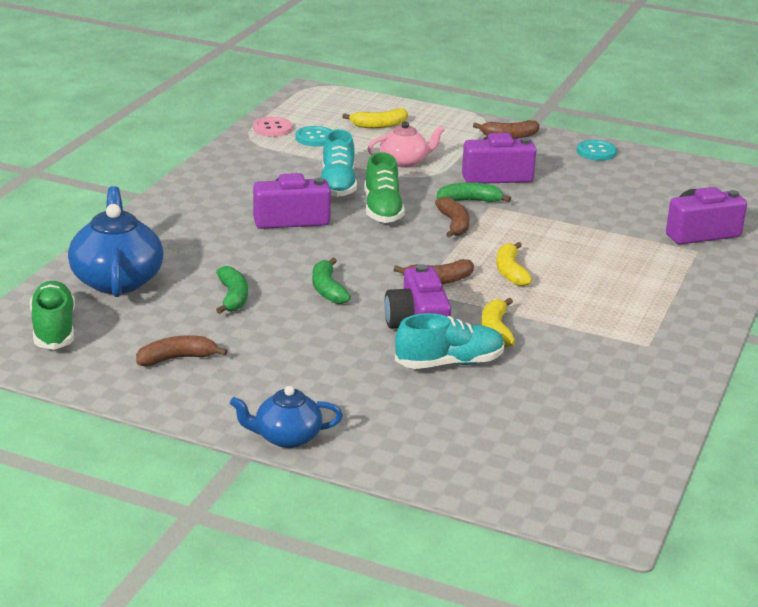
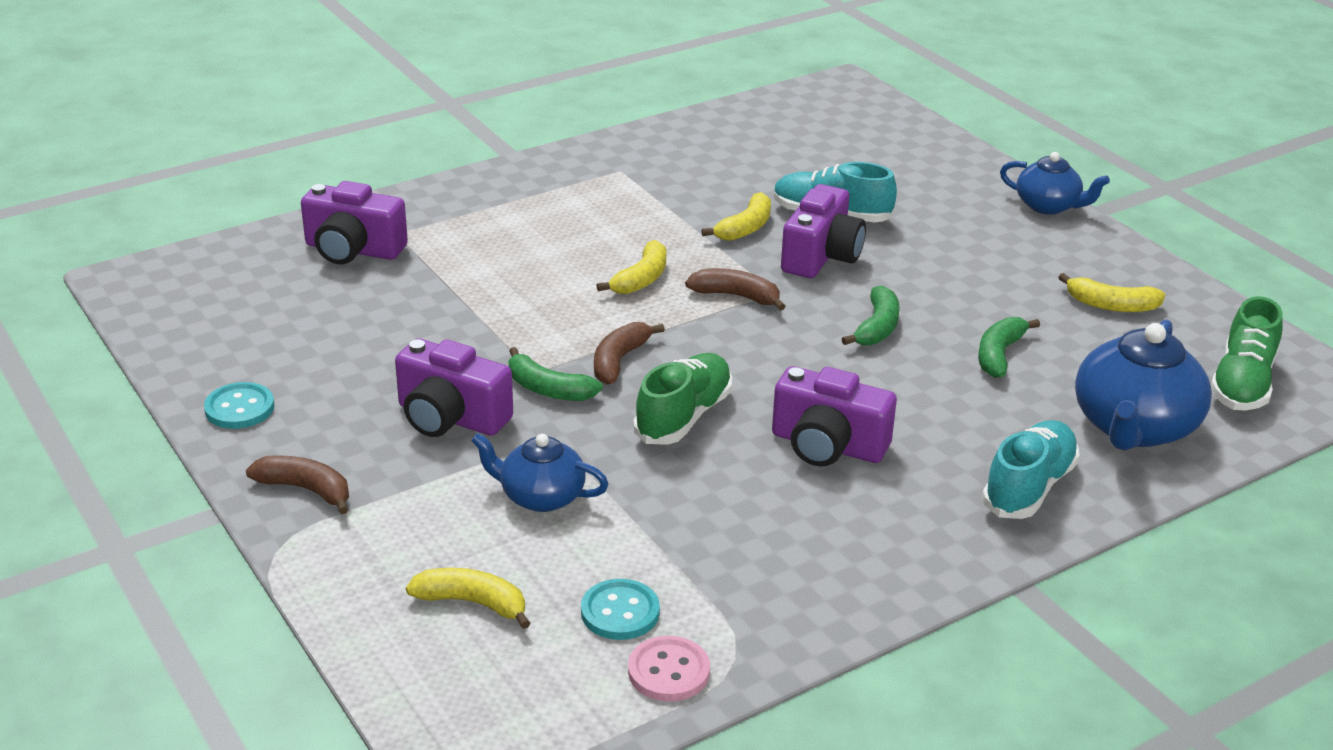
camera: 145 degrees left, 5 degrees up
(177, 358) = (1111, 305): brown banana -> yellow banana
(338, 185) = (696, 486): turquoise shoe -> turquoise shoe (1029, 487)
(405, 161) = (540, 496): pink teapot -> blue teapot

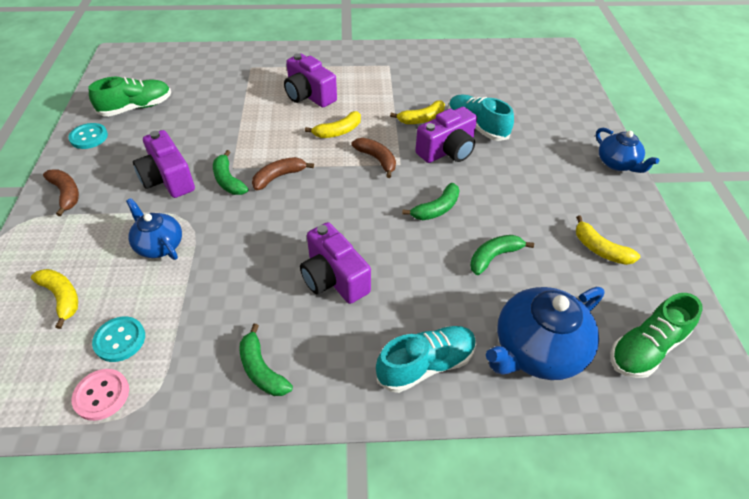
camera: 30 degrees right, 15 degrees up
(353, 250) = (223, 69): purple camera -> purple camera (309, 95)
(684, 416) = (277, 225): green shoe -> green shoe (136, 108)
(843, 567) = (261, 369): none -> green banana

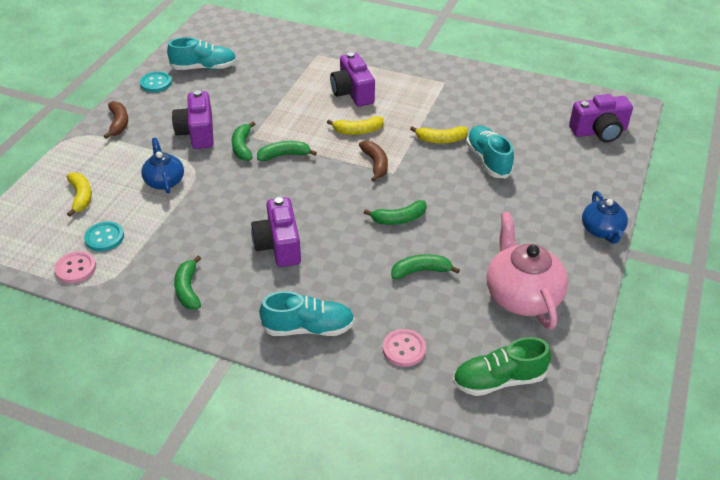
camera: 25 degrees right, 5 degrees down
(136, 108) = (204, 68): green shoe -> turquoise shoe
(279, 177) = (284, 155): brown banana -> green banana
(447, 150) = (444, 173): purple camera -> purple camera (599, 131)
(537, 350) = (404, 349): blue teapot -> pink button
(600, 249) = (522, 295): yellow banana -> pink teapot

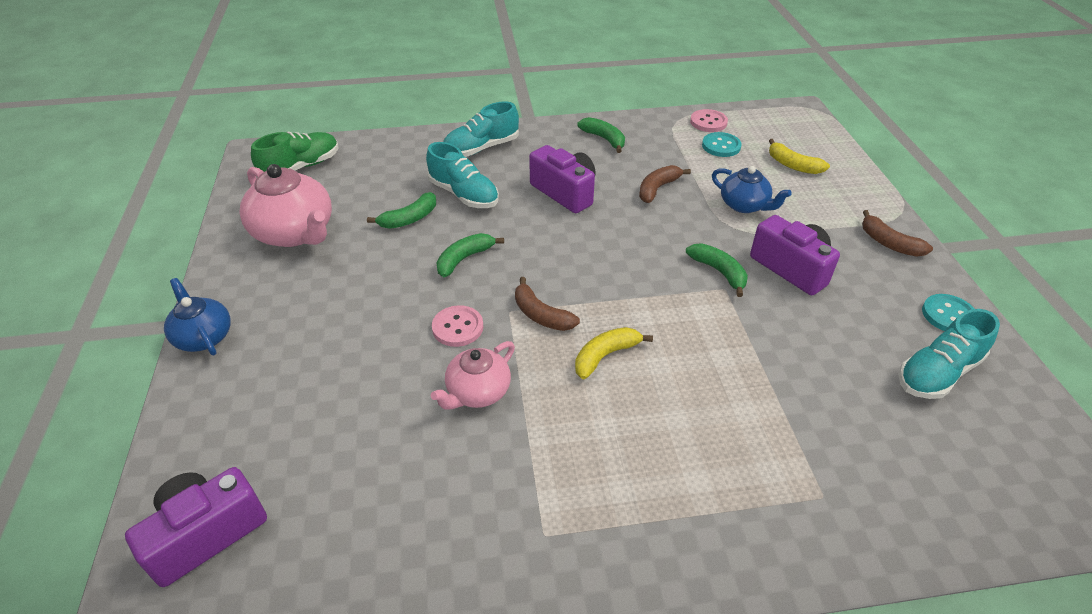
camera: 150 degrees right, 0 degrees up
(206, 219) = (657, 188): none -> brown banana
(284, 155) = (660, 281): green banana -> none
(352, 92) = (677, 428): purple camera -> none
(404, 349) = (392, 161): pink button -> pink button (457, 327)
(441, 140) = (477, 392): yellow banana -> pink teapot
(488, 160) = (390, 384): turquoise shoe -> turquoise shoe (464, 195)

